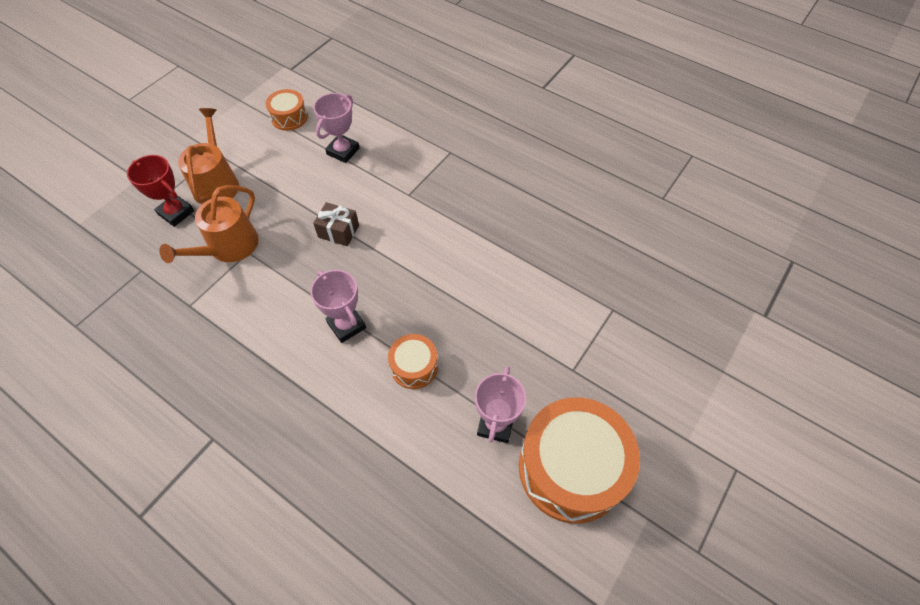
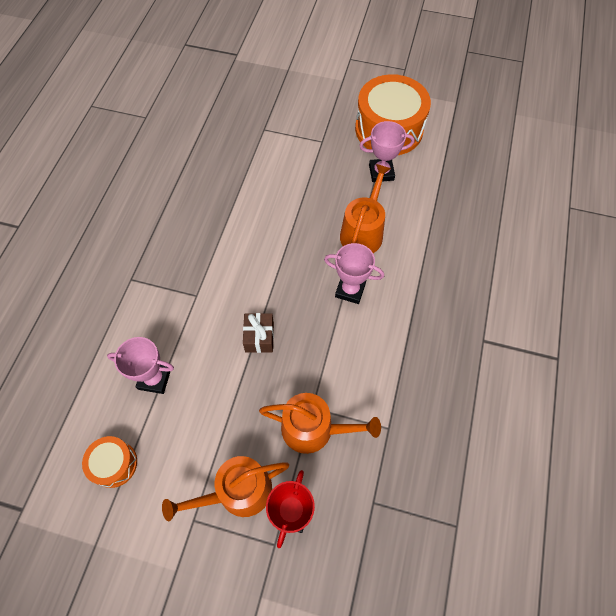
camera: 110 degrees left, 5 degrees up
(346, 325) = (350, 290): pink trophy -> pink trophy turned 75 degrees clockwise
(414, 367) = (363, 232): orange drum -> orange watering can

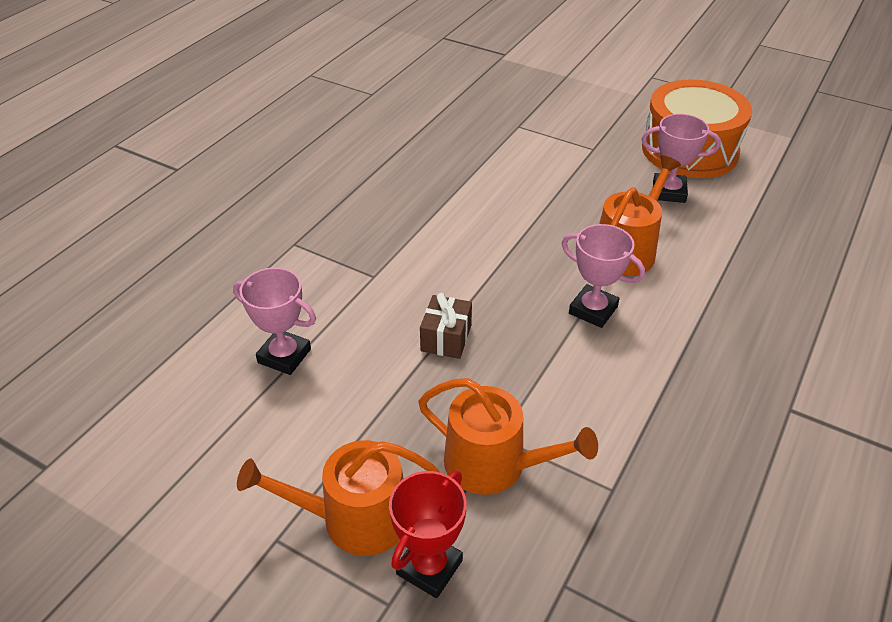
camera: 15 degrees right, 20 degrees down
(114, 464) = (191, 442): orange drum -> none

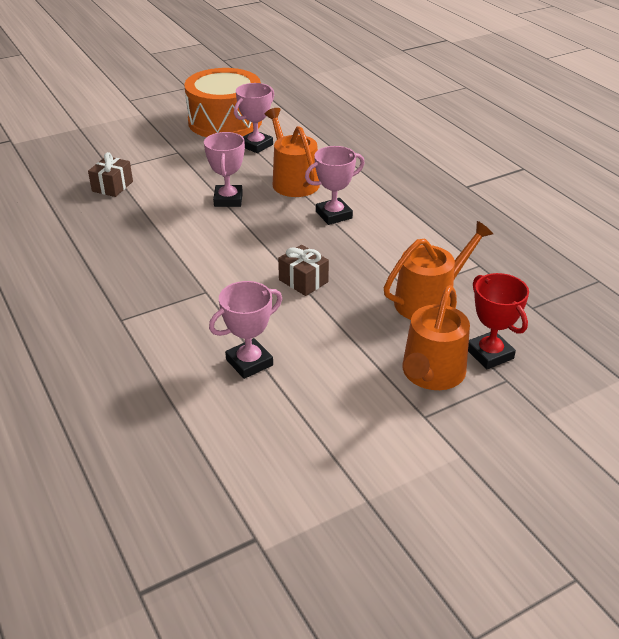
camera: 60 degrees left, 5 degrees down
(491, 141) = (112, 186): none -> brown gift
(542, 220) = (228, 199): none -> pink trophy

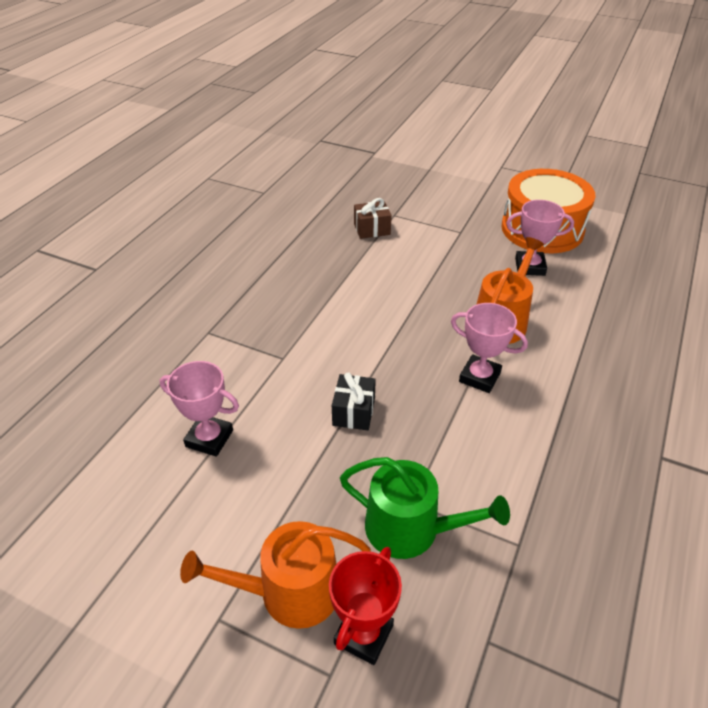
camera: 55 degrees right, 5 degrees up
(228, 199) = (425, 298): pink trophy -> none
(303, 281) = (353, 412): brown gift -> black gift
(429, 300) = (411, 529): orange watering can -> green watering can

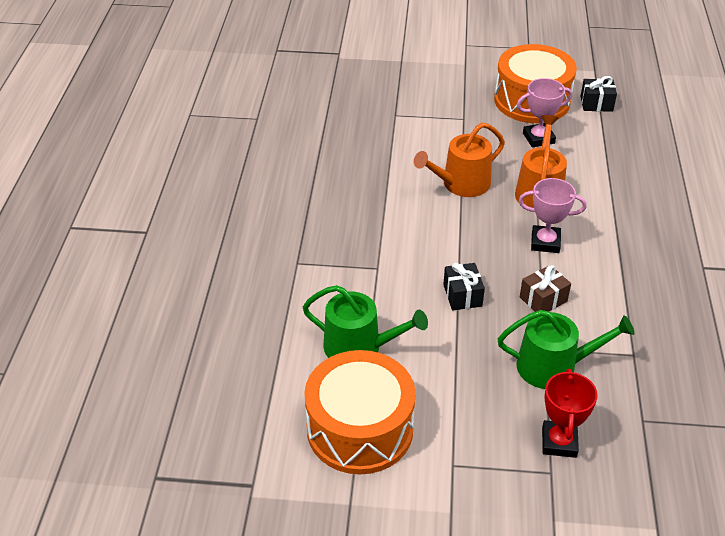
camera: 20 degrees left, 0 degrees up
(147, 535) = (360, 429): none -> orange drum
(209, 438) = (359, 347): pink trophy -> green watering can
(289, 592) = (492, 433): orange watering can -> orange watering can (461, 184)
(372, 229) = (383, 133): brown gift -> brown gift (543, 299)
(612, 246) = (596, 104): none -> black gift

